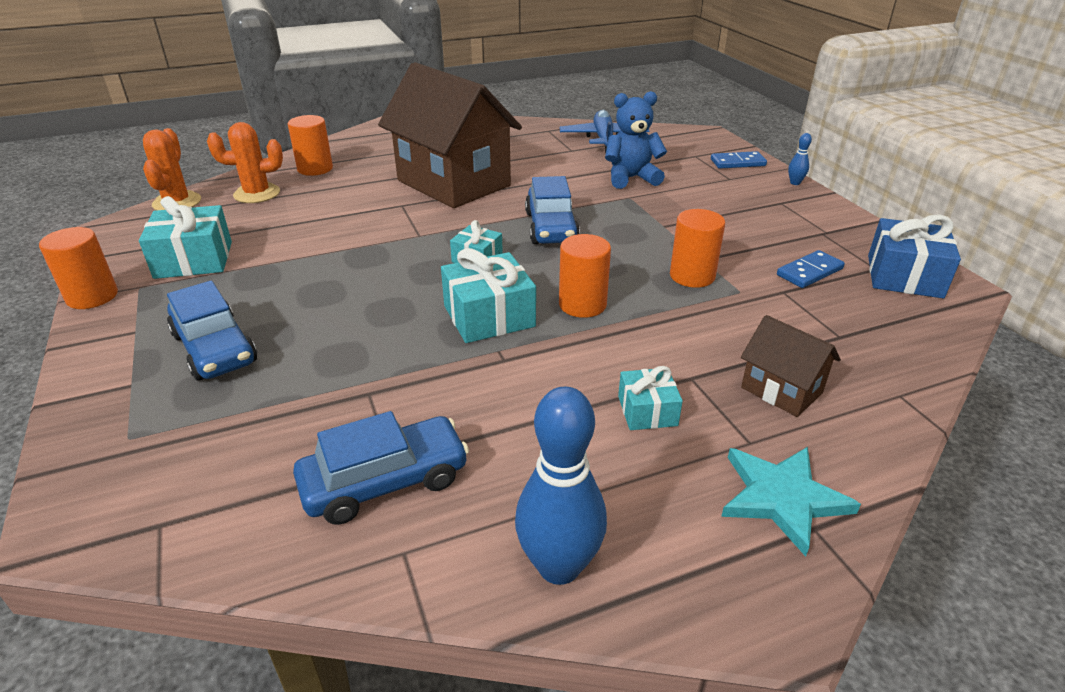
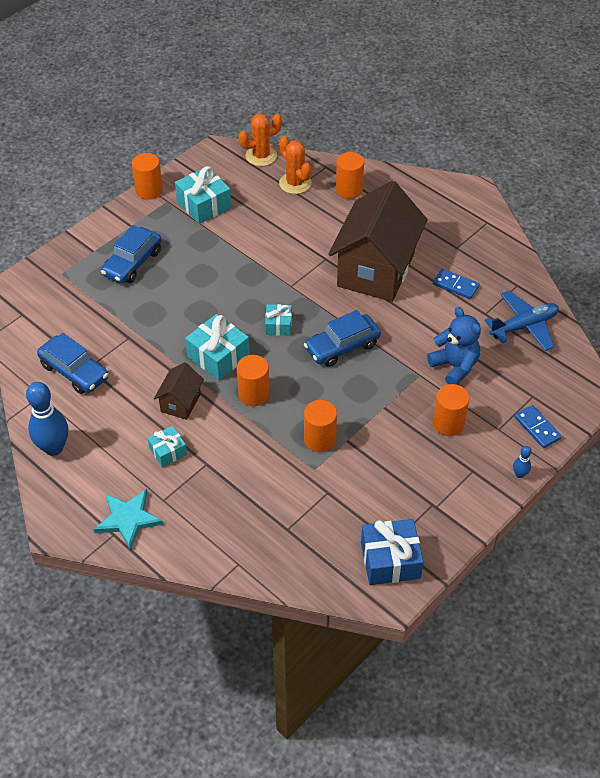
camera: 65 degrees right, 15 degrees up
(709, 199) = (448, 423): none -> orange cylinder
(781, 390) = (214, 506): brown house -> brown house (180, 402)
(809, 272) = (363, 503): blue domino -> blue domino (455, 285)

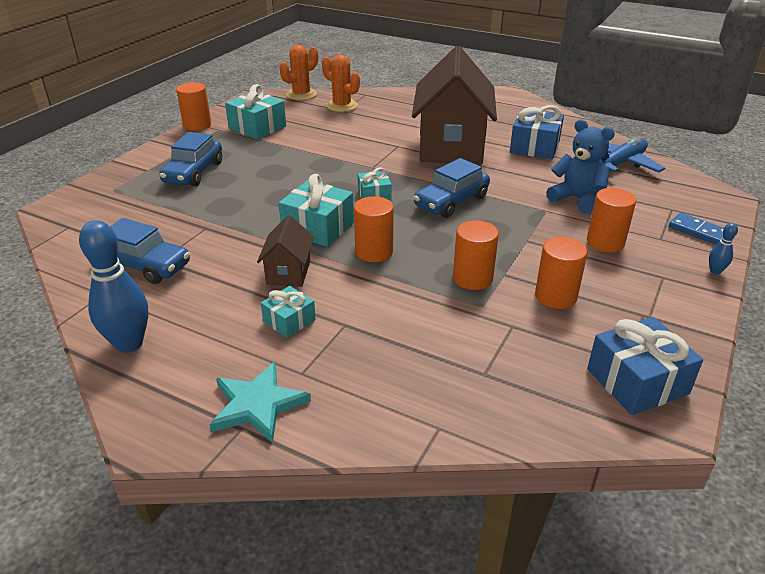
camera: 15 degrees left, 15 degrees down
(349, 189) = (395, 104): orange cylinder -> orange cylinder (555, 296)
(455, 285) = (534, 147): blue domino -> blue gift

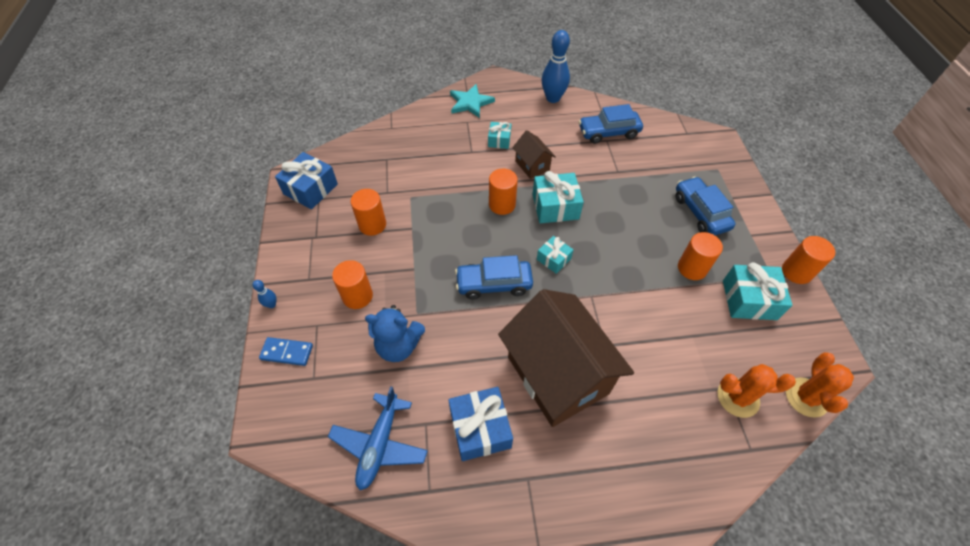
camera: 145 degrees right, 20 degrees up
(451, 201) = (494, 284): blue car -> blue car turned 105 degrees counterclockwise
(472, 278) = (428, 214): orange cylinder -> orange cylinder (692, 268)

